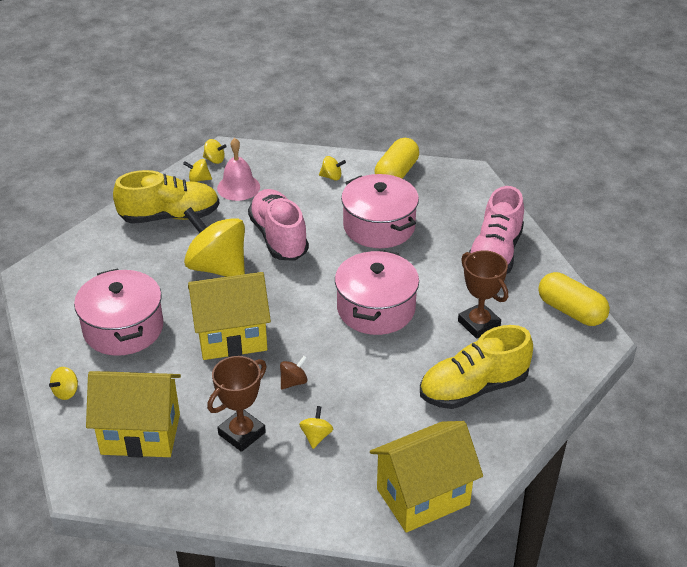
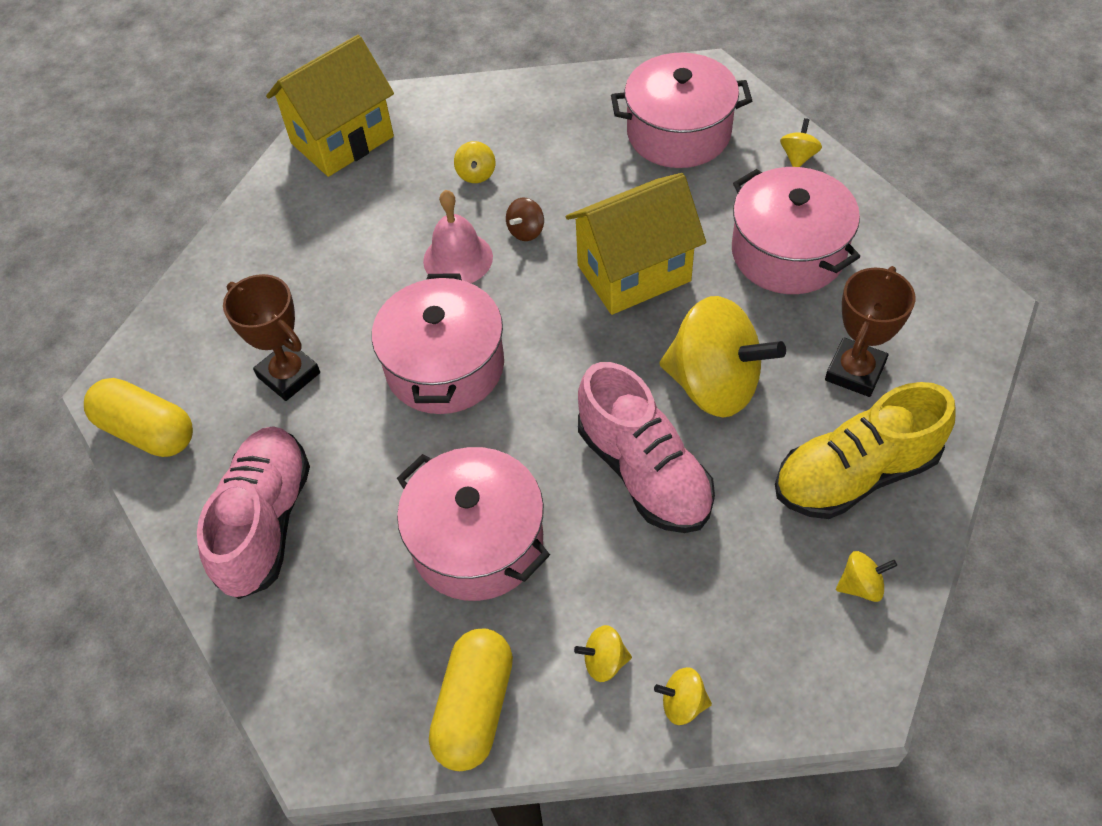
camera: 170 degrees right, 15 degrees up
(140, 434) = (678, 133): yellow house -> pink pot
(215, 160) = (863, 654): yellow spinning top -> yellow spinning top (682, 703)
(238, 187) = (774, 582): pink bell -> pink bell (458, 258)
(242, 433) = (564, 158): brown trophy -> brown trophy (855, 371)
(473, 388) = (292, 274): yellow shoe -> none

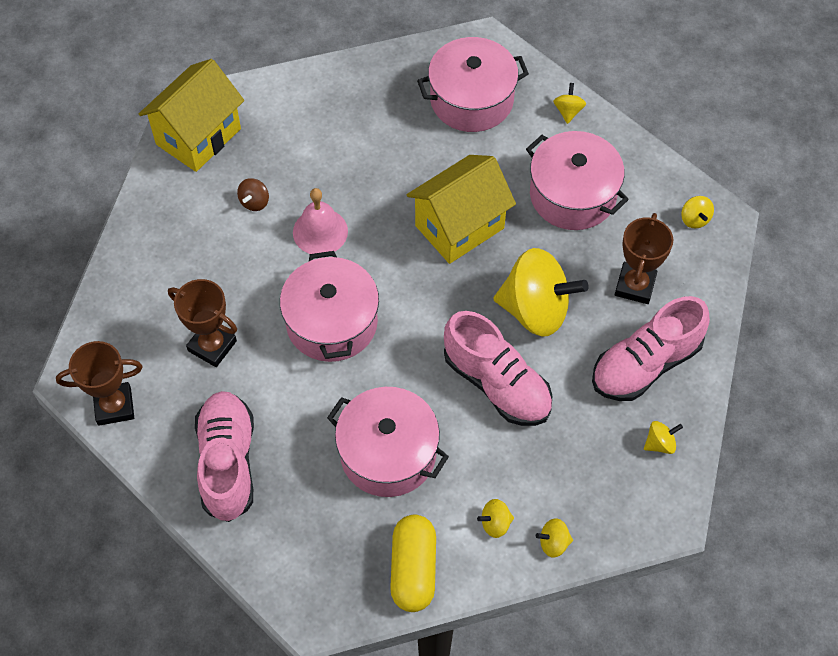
camera: 15 degrees left, 5 degrees up
(147, 431) = (114, 406): yellow capsule -> brown trophy
(476, 174) = (317, 155): yellow spinning top -> yellow spinning top (694, 219)
(526, 231) = (368, 201): brown spinning top -> brown spinning top (254, 202)
(855, 474) = (645, 364): yellow shoe -> pink shoe

